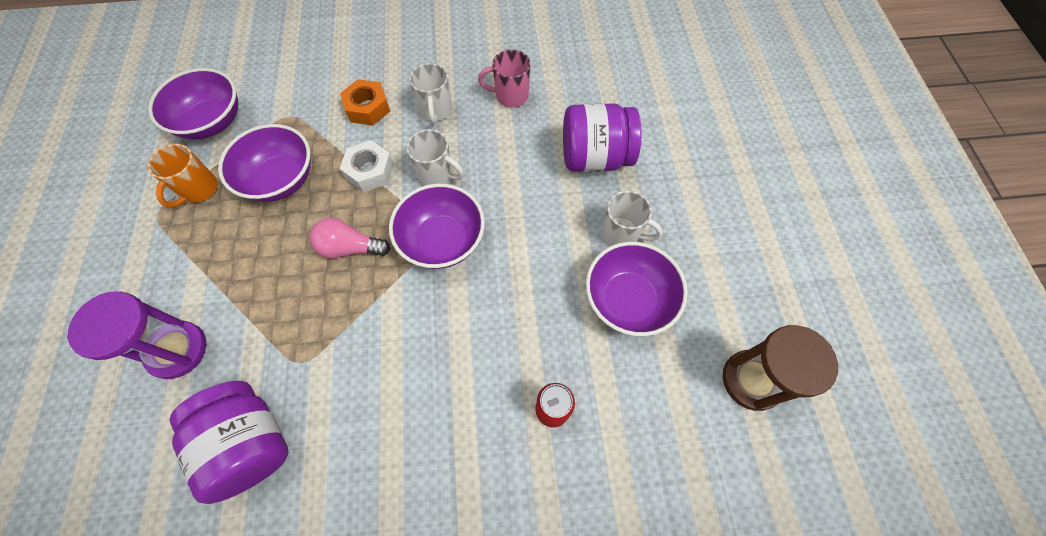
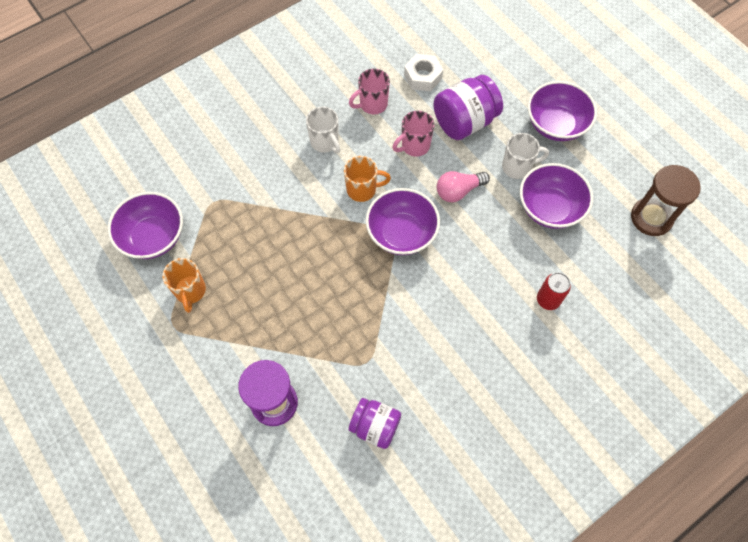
camera: 30 degrees left, 0 degrees up
(251, 443) = (375, 426): purple jar -> purple jar, size x0.66
(280, 179) = (248, 252): purple bowl -> purple bowl (555, 125)
(350, 248) = (340, 272): pink light bulb -> pink light bulb (458, 191)
(368, 108) = (271, 165): orange nut -> none
(369, 171) = (311, 211): white nut -> white nut (423, 77)
(437, 175) = (362, 189): white mug -> orange mug
(523, 157) = (414, 146): none -> pink mug

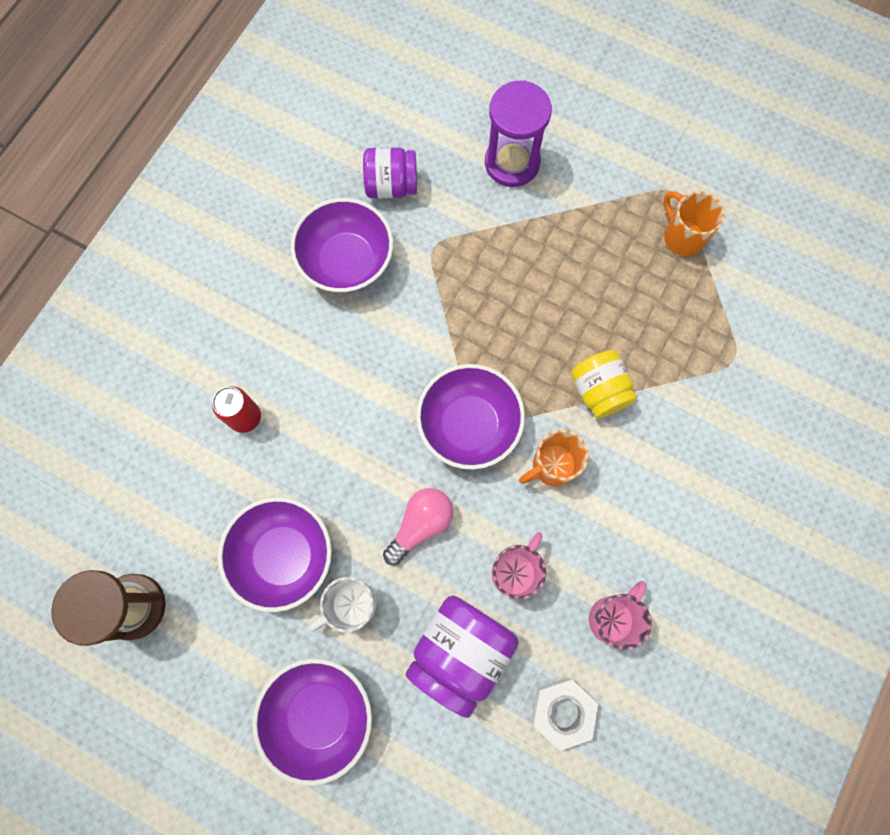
camera: 155 degrees right, 10 degrees up
(153, 237) = (773, 280): purple bowl -> purple bowl (347, 261)
(308, 219) = (599, 391): none -> yellow jar
(325, 142) = (643, 517): white mug -> none

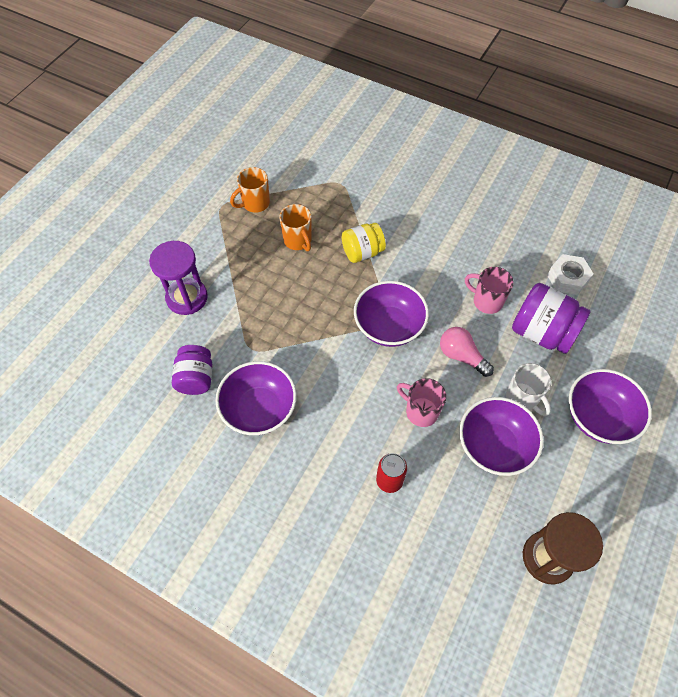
camera: 90 degrees left, 15 degrees down
(552, 466) = (414, 279): orange mug -> orange mug (298, 241)
(612, 618) = (507, 251): pink mug -> pink mug (420, 411)

